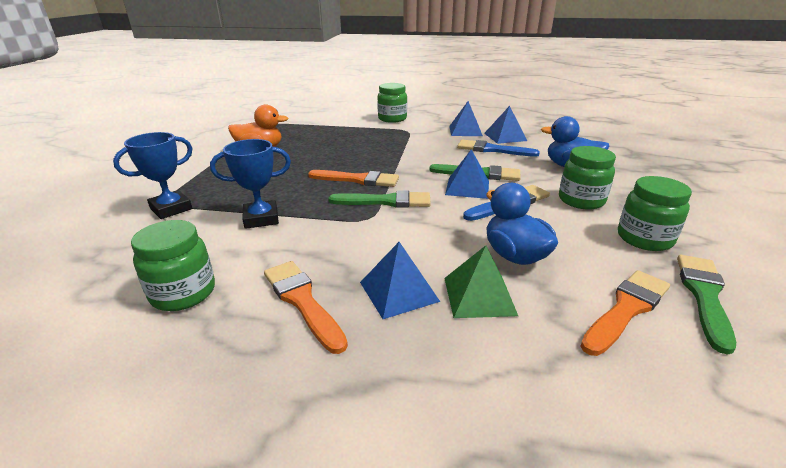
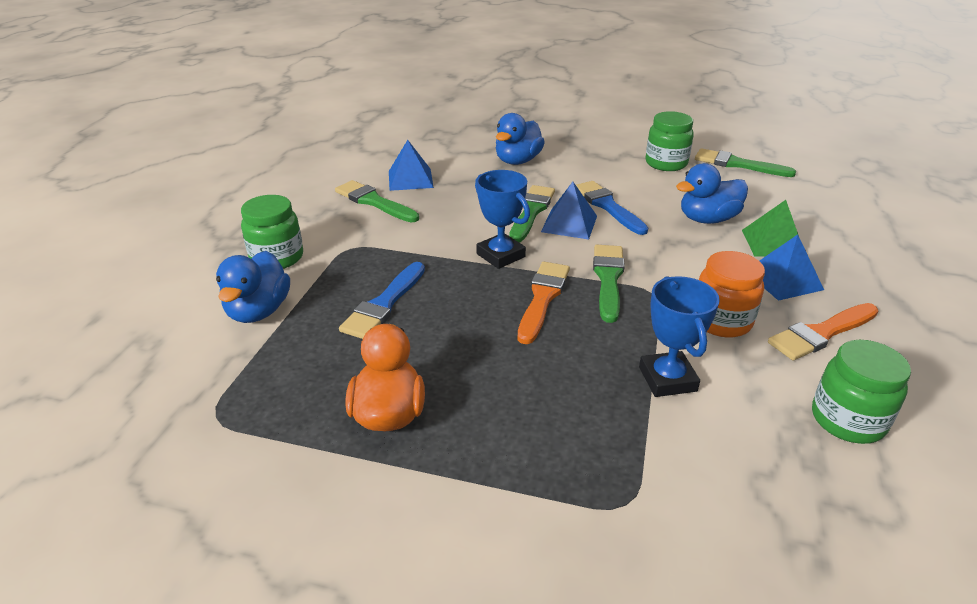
camera: 85 degrees left, 5 degrees up
(171, 209) = (650, 489): blue trophy -> blue trophy (500, 255)
(327, 246) = (721, 321): none -> orange jar
(344, 121) = (259, 311): none -> blue duck
(465, 131) = (374, 202): blue pyramid -> green brush
(492, 150) = (455, 194): blue brush -> blue brush (384, 304)
(581, 200) = (599, 172): green jar -> none
(626, 309) = (764, 192): orange brush -> none

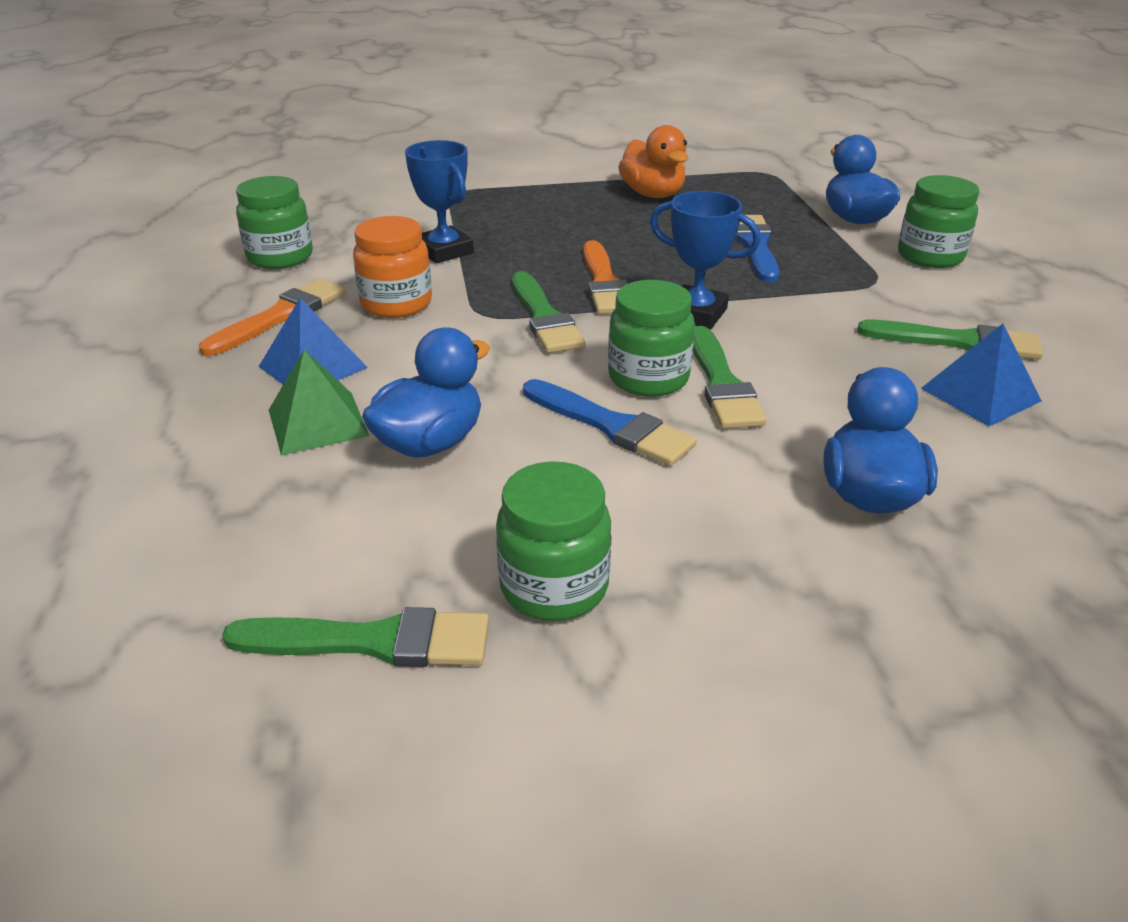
camera: 155 degrees right, 0 degrees up
(569, 223) = (648, 378): blue pyramid -> green jar

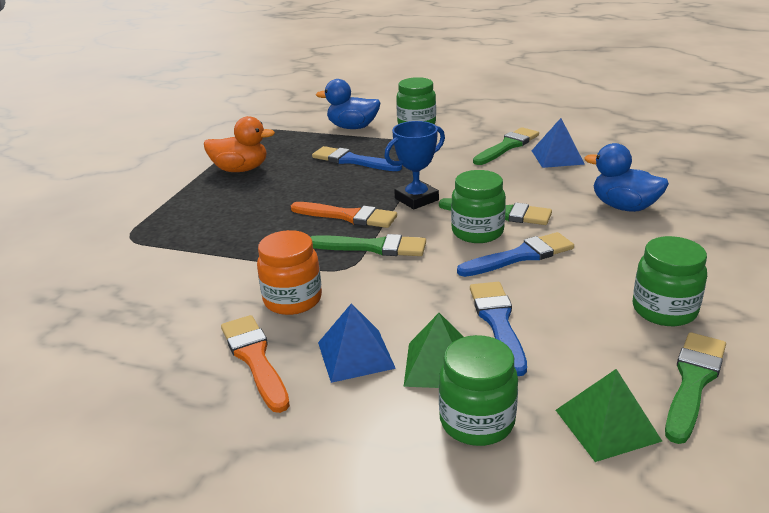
camera: 60 degrees left, 5 degrees down
(245, 572) = (607, 425): none -> green pyramid
(280, 257) = (140, 343): green jar -> green jar (477, 421)
(430, 443) = (498, 322): blue duck -> blue brush
(444, 251) = (228, 263): blue trophy -> none

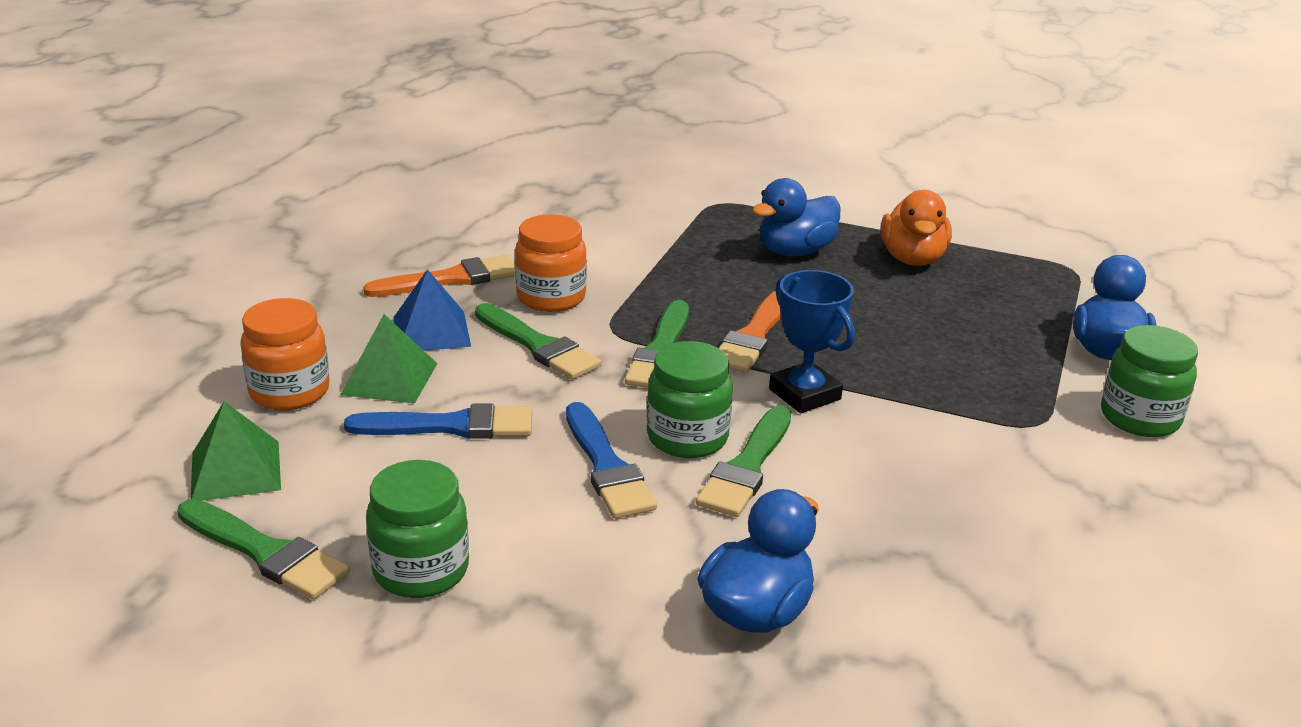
camera: 90 degrees right, 0 degrees up
(223, 206) = (795, 251): none -> blue duck
(352, 160) = (953, 345): blue brush -> none
(477, 421) = (289, 392): green jar -> orange jar
(507, 146) = (1043, 515): green brush -> green brush (539, 346)
(557, 157) = (992, 572): blue pyramid -> none

